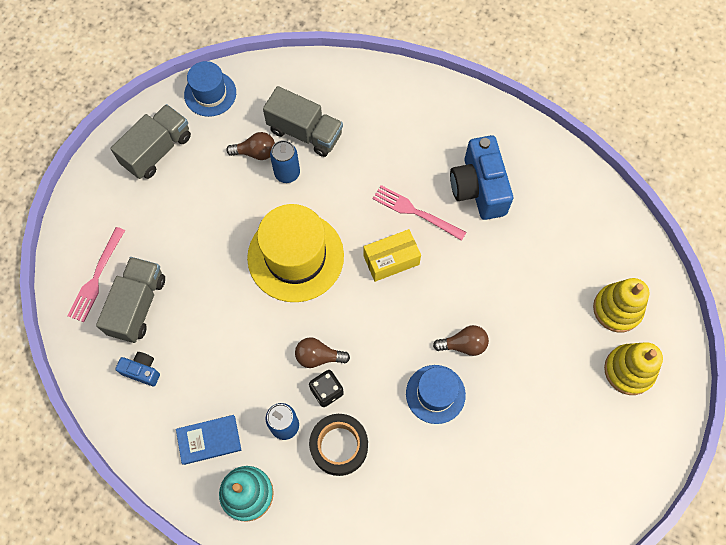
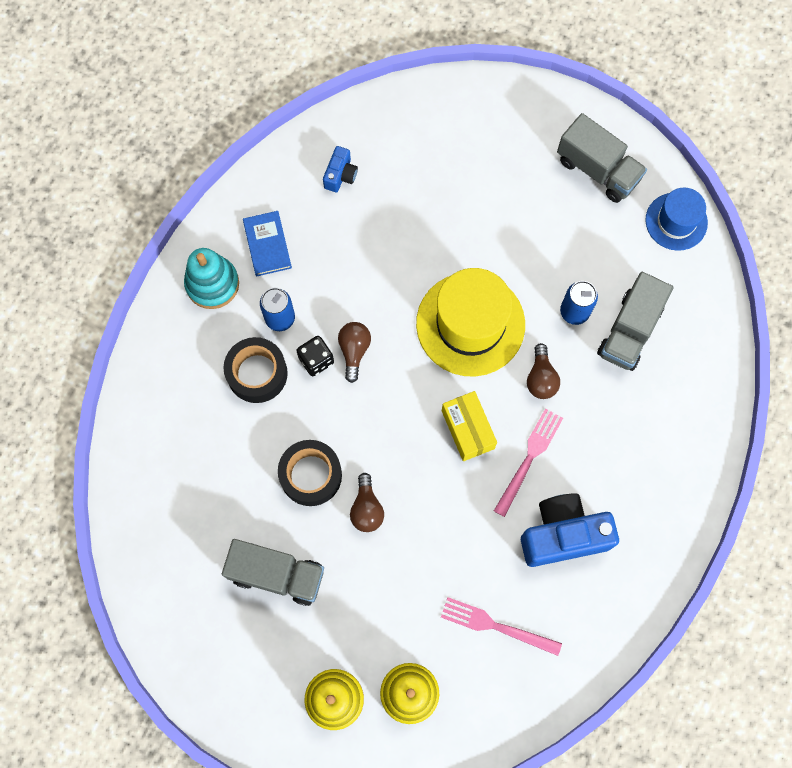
camera: 90 degrees right, 5 degrees up
(96, 278) = (442, 121): pink fork -> pink fork (495, 626)
(138, 306) = (411, 165): grey truck -> grey truck (277, 574)
(256, 152) = (600, 276): brown light bulb -> brown light bulb (541, 378)
(435, 394) = (311, 475): blue hat -> black tape

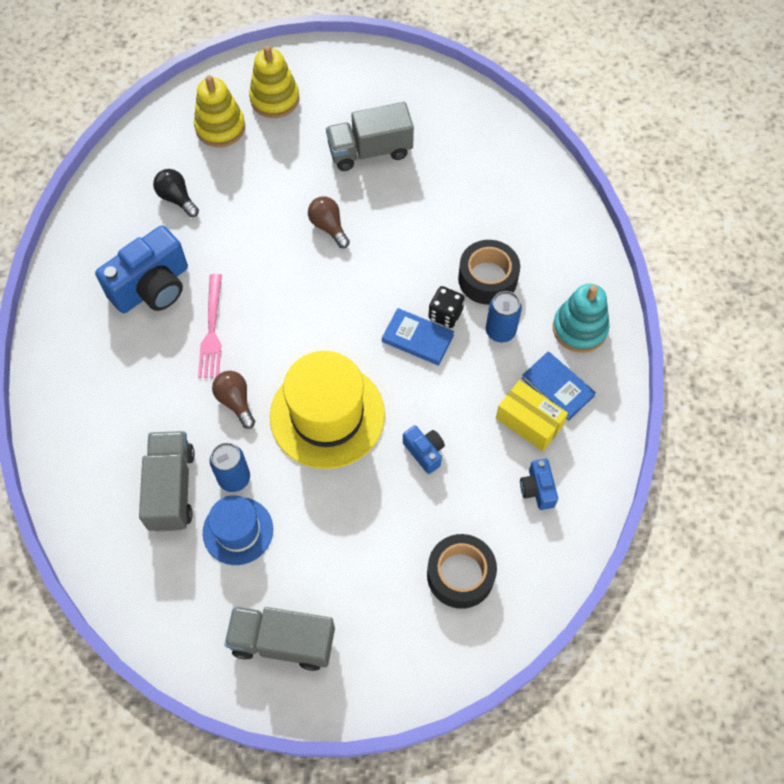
camera: 150 degrees right, 10 degrees down
(311, 475) = (390, 227): black tape -> black tape (460, 575)
(354, 351) = (417, 338): brown light bulb -> blue book
(409, 250) = (424, 452): none -> blue camera
(468, 429) = (279, 326): yellow box -> yellow box (529, 422)
(495, 626) = (177, 198): pink fork -> black light bulb
(676, 221) = (172, 628): blue hat -> blue hat (238, 531)

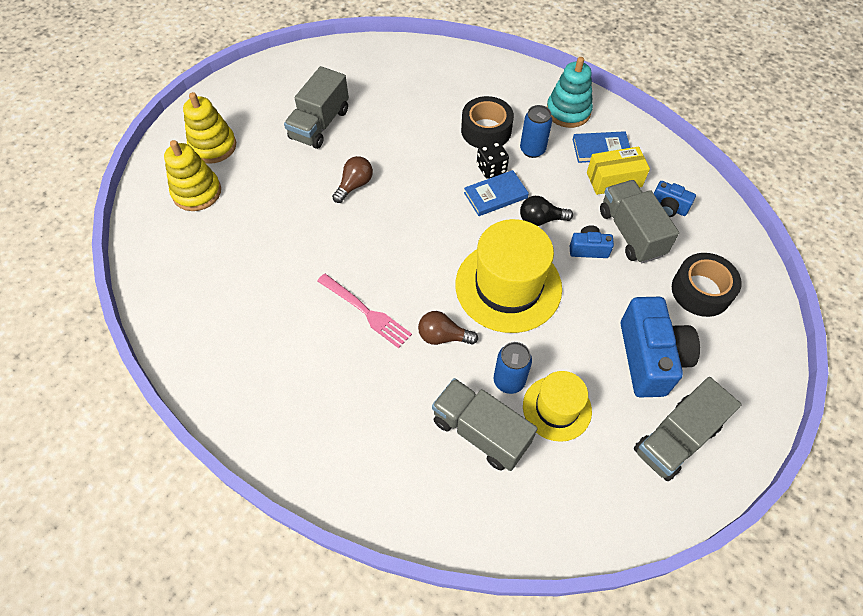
camera: 50 degrees left, 5 degrees down
(152, 287) = (286, 327): blue camera -> blue camera (650, 358)
(177, 198) = (225, 259): black light bulb -> black light bulb (540, 220)
(238, 531) = (557, 408): blue hat -> yellow hat
(328, 227) = (354, 185): brown light bulb -> brown light bulb turned 120 degrees clockwise
(476, 475) = (631, 233): none -> grey truck

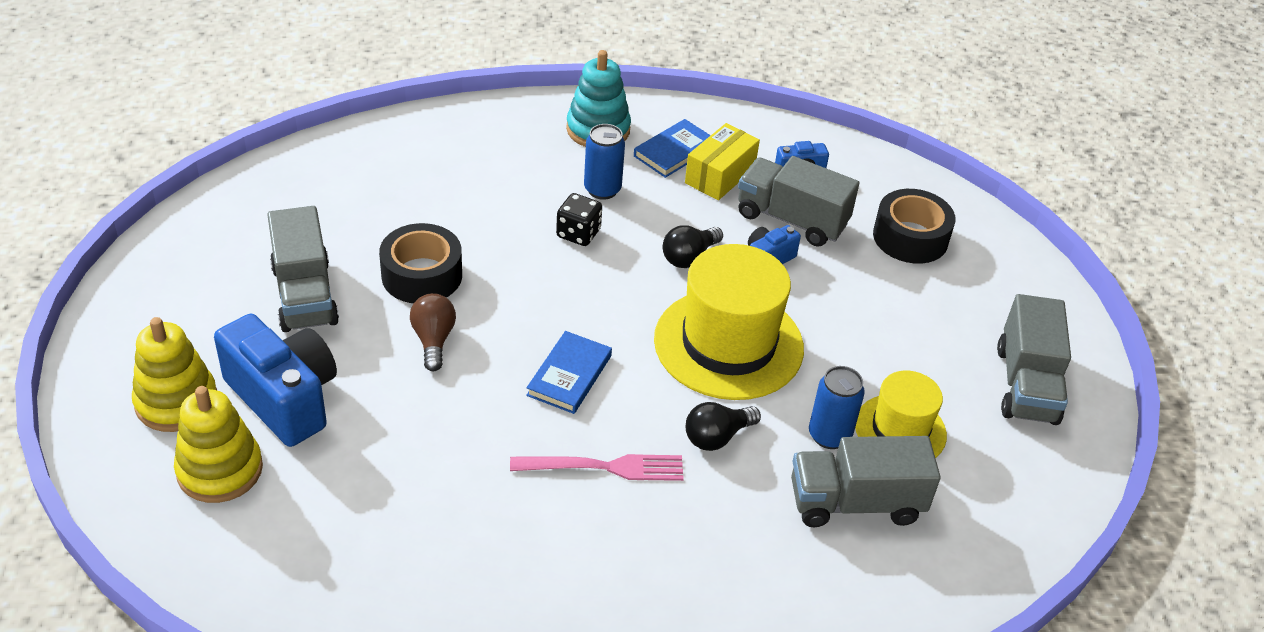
camera: 45 degrees left, 15 degrees down
(443, 336) = (717, 437): brown light bulb -> black light bulb
(486, 130) = (527, 195): black tape -> black tape (422, 275)
(495, 195) = (613, 259): blue book -> blue book (569, 375)
(650, 358) = (931, 327): blue camera -> blue camera (284, 398)

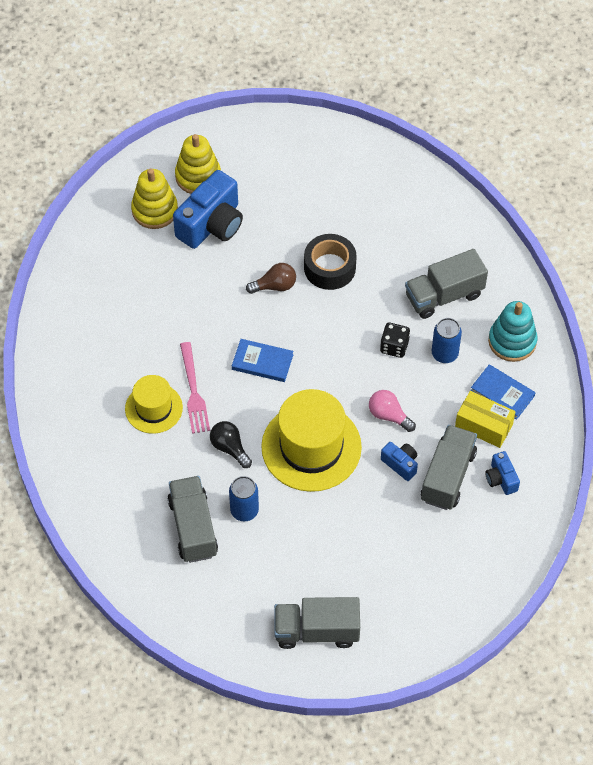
camera: 85 degrees right, 15 degrees up
(304, 295) = (296, 212): grey truck -> grey truck (444, 295)
(689, 257) = (389, 415): black light bulb -> pink light bulb
(900, 430) = (258, 552): yellow hat -> yellow hat (153, 408)
(910, 237) = (451, 556): black tape -> none

